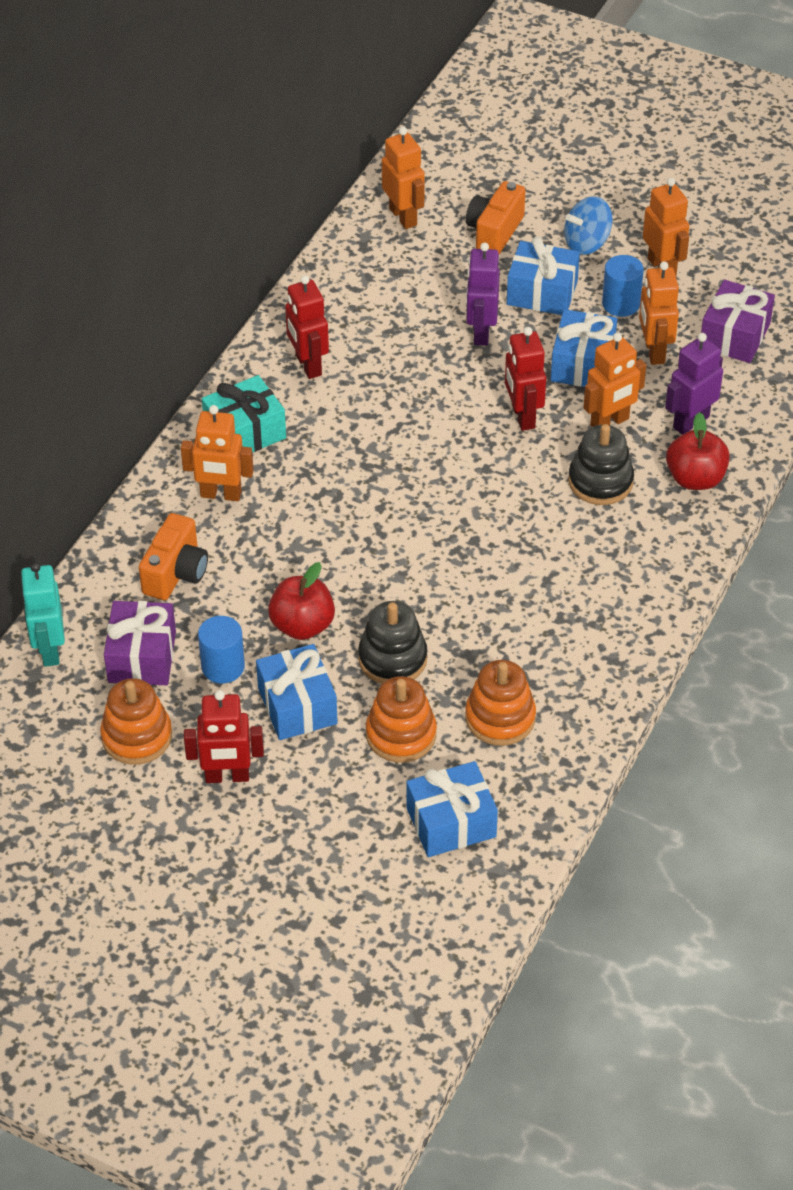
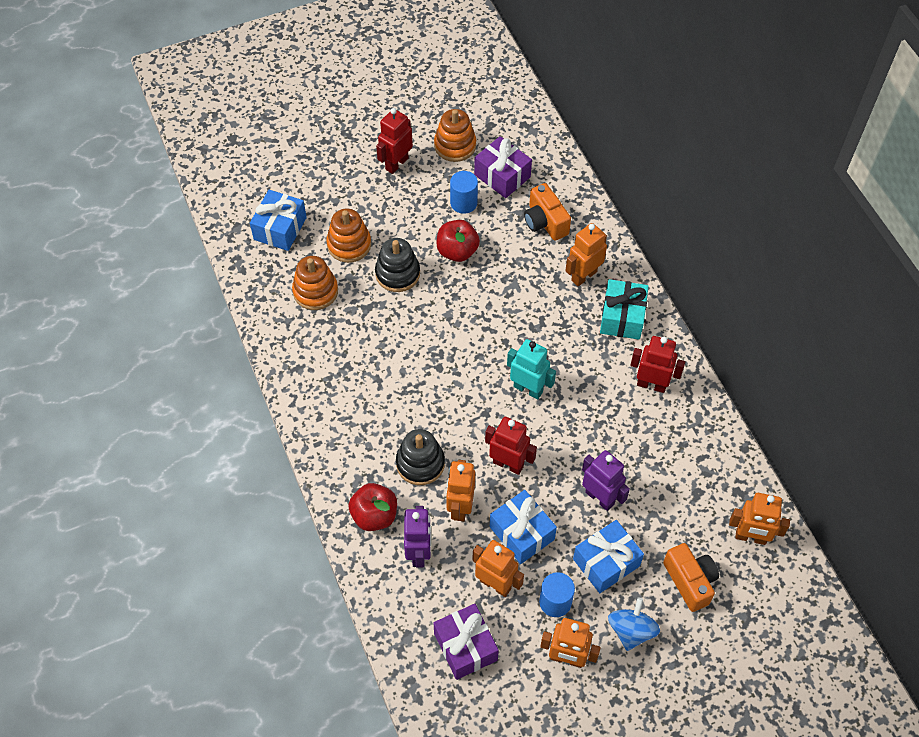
camera: 130 degrees right, 10 degrees up
(49, 650) = (543, 144): turquoise robot -> turquoise robot (528, 389)
(297, 706) = (409, 216): blue gift -> none

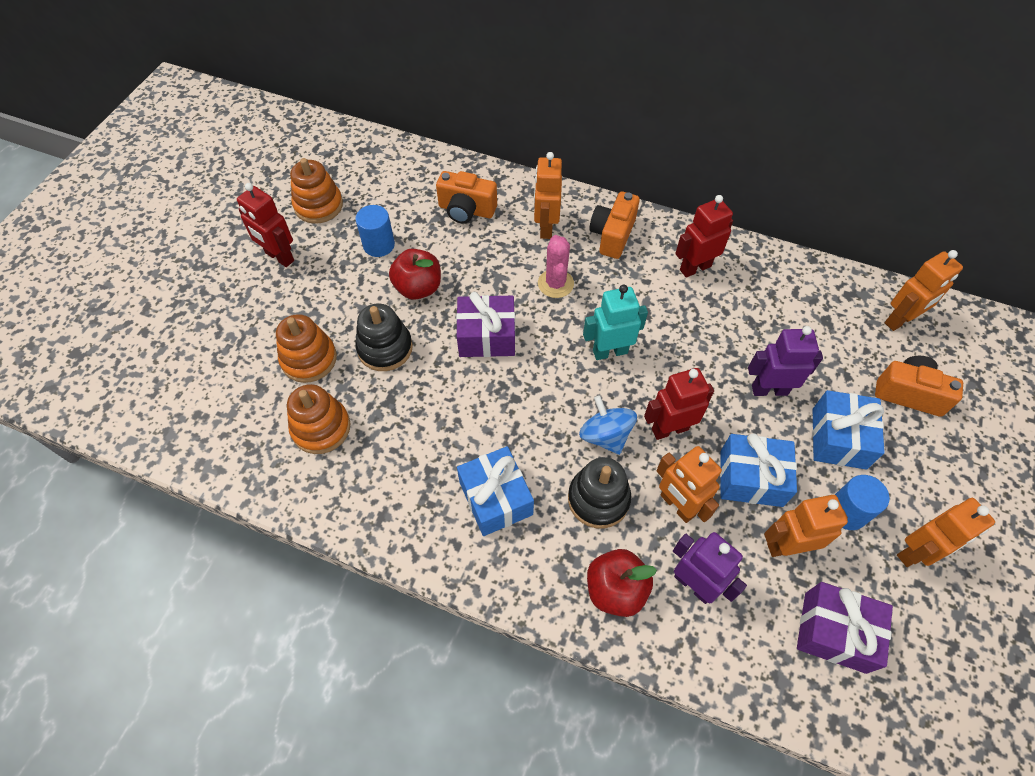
camera: 45 degrees left, 0 degrees up
(280, 228) = (219, 398): blue gift -> blue gift (496, 498)
(396, 164) = (279, 257): red robot -> red robot turned 45 degrees counterclockwise
(502, 176) = (388, 200): purple gift -> purple gift (487, 336)
(545, 318) = (555, 284): none -> pink cactus
(622, 317) = (612, 235): turquoise gift -> orange camera
(631, 631) = (925, 476): blue spinning top -> blue spinning top (605, 435)

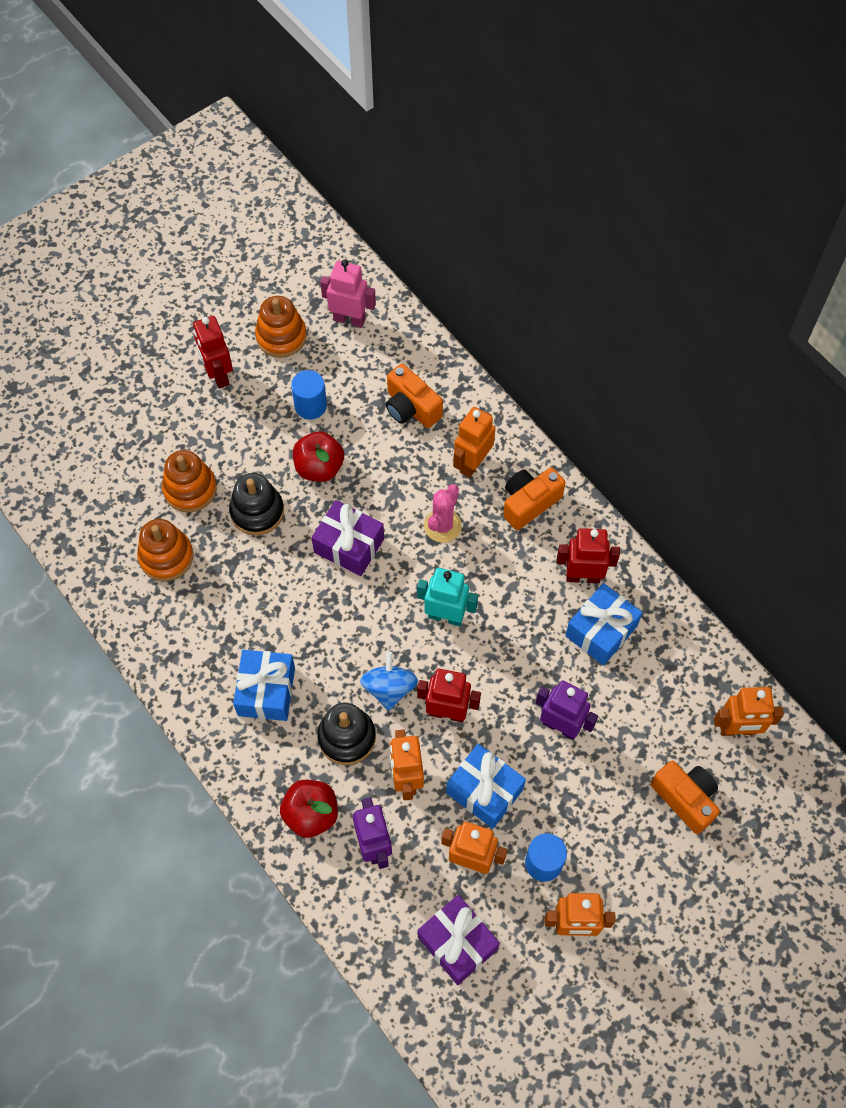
camera: 30 degrees right, 5 degrees up
(370, 170) = (349, 319): none -> pink robot
(839, 438) = (587, 801): blue gift -> blue gift (601, 631)

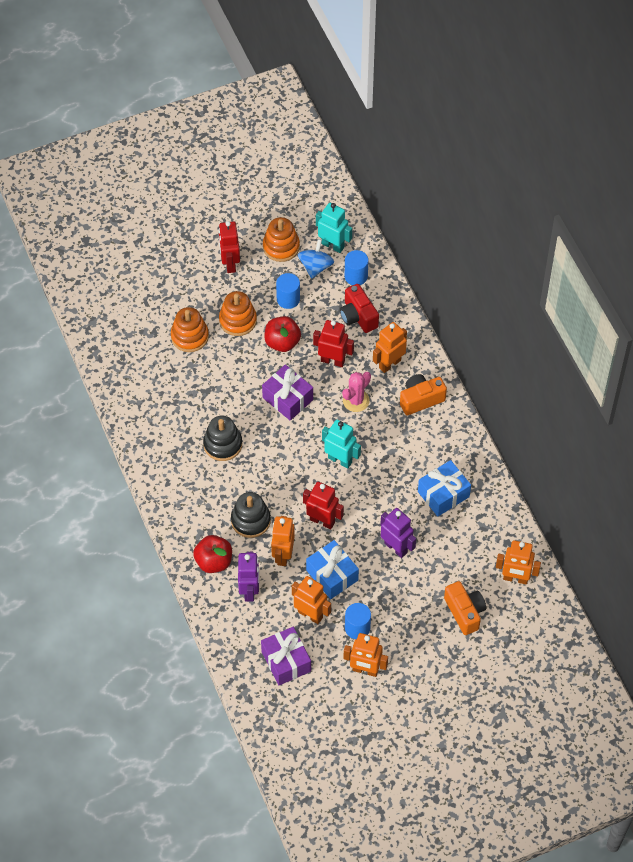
camera: 15 degrees right, 5 degrees down
(166, 557) = (162, 377): orange stacking toy -> orange stacking toy (238, 320)
(257, 511) = (231, 362): black stacking toy -> black stacking toy (222, 444)
(266, 691) = (205, 479): blue gift -> none
(349, 319) = (333, 245): pink robot -> turquoise robot
(389, 688) = (288, 496): blue spinning top -> blue spinning top (315, 267)
(392, 354) = (356, 276): none -> blue cylinder
(411, 408) = (358, 316): orange camera -> red camera
(583, 576) = (442, 456): red robot -> red robot (332, 360)

